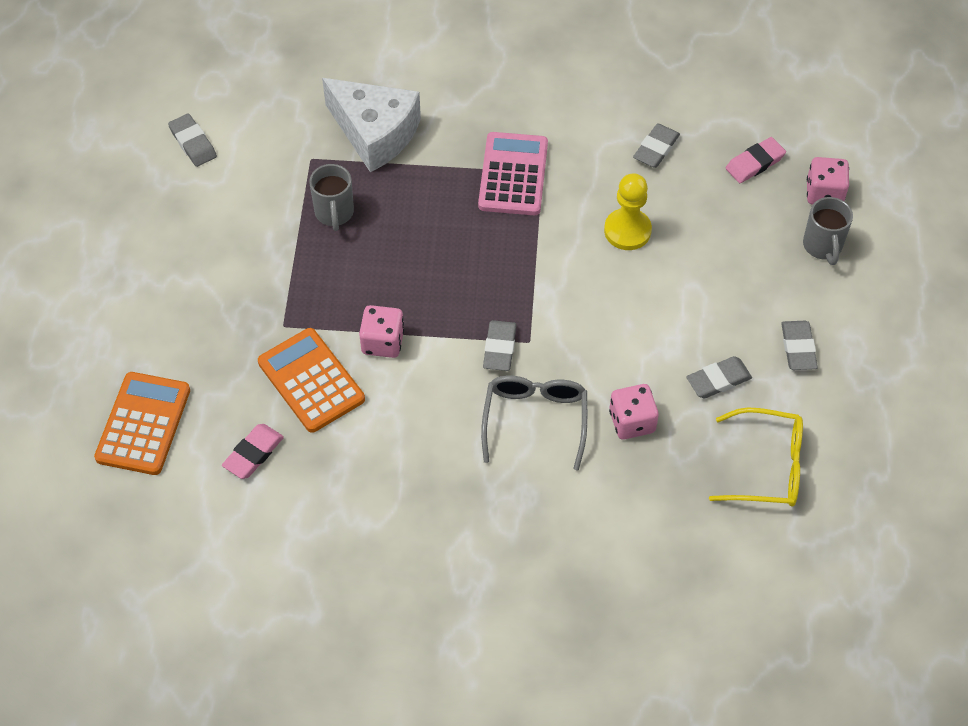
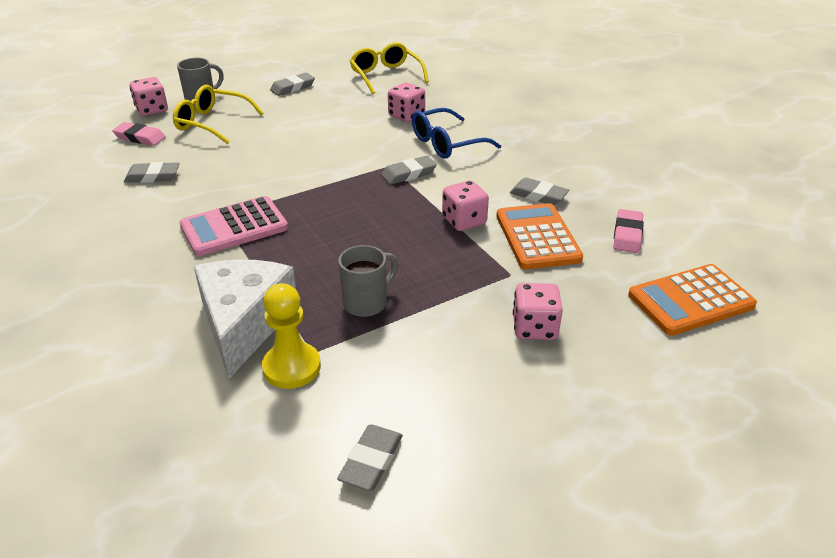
camera: 125 degrees left, 20 degrees down
(214, 298) = (534, 328): none -> pink dice
(253, 453) = (627, 234): pink eraser -> pink eraser turned 75 degrees counterclockwise
(311, 381) = (537, 237): orange calculator -> orange calculator turned 150 degrees clockwise
(535, 420) = (447, 143): grey glasses -> blue glasses
(627, 231) = (250, 162): yellow pawn -> yellow pawn (292, 367)
(718, 380) = (343, 101): grey eraser -> grey eraser (538, 195)
(747, 234) = (213, 123): none -> yellow glasses

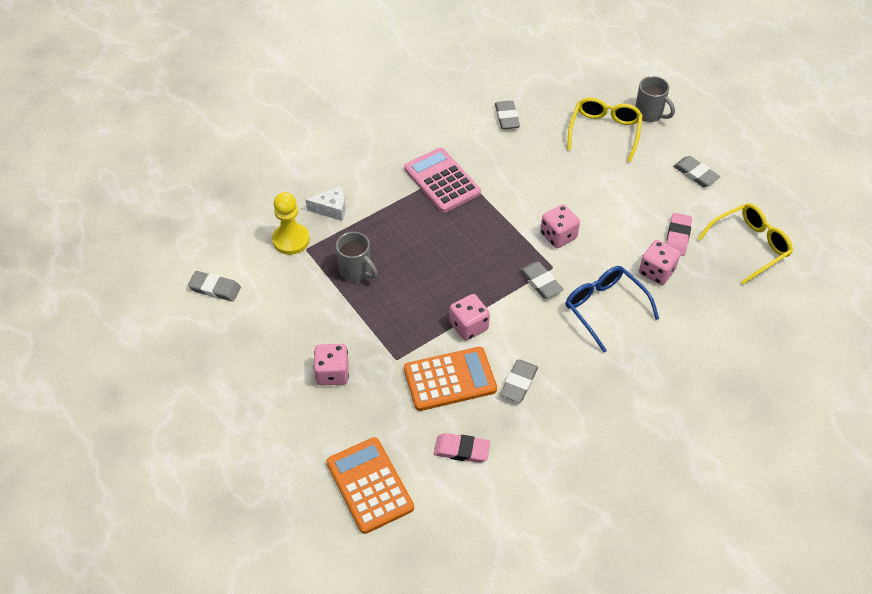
camera: 85 degrees right, 15 degrees up
(140, 137) = (567, 93): pink eraser -> pink eraser (677, 236)
(152, 110) = (620, 87): pink dice -> pink dice (558, 236)
(244, 324) = (331, 209): white cheese -> white cheese, size x0.49

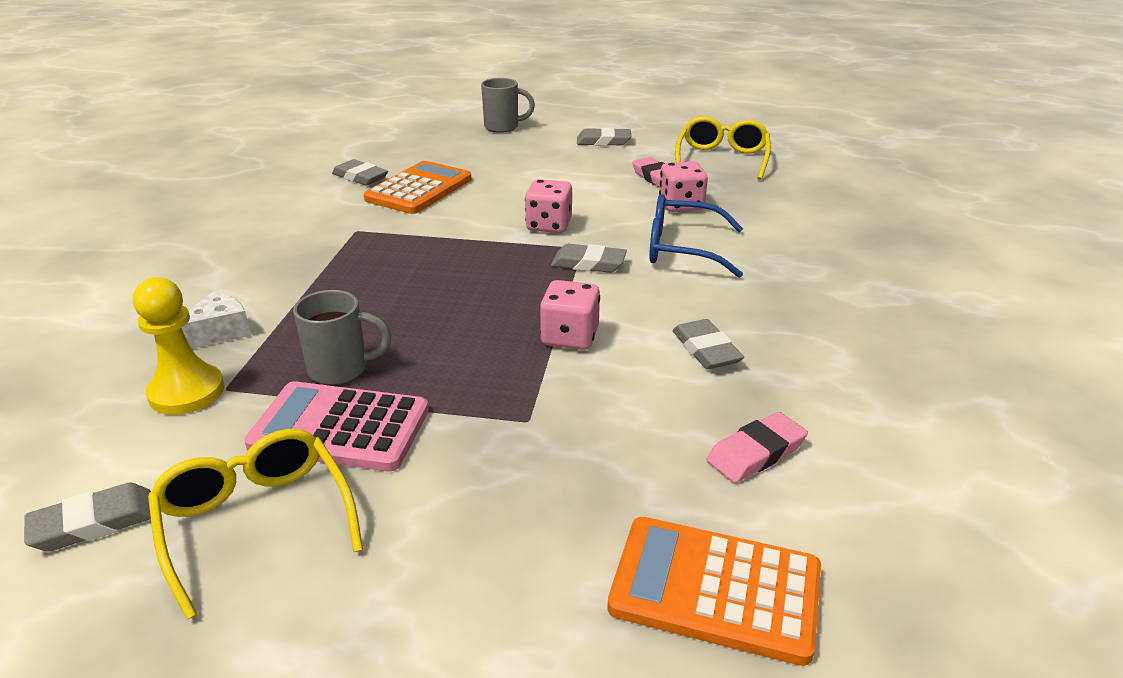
camera: 45 degrees left, 20 degrees down
(332, 373) = (456, 495): pink dice -> none
(442, 181) = (350, 245): pink calculator -> pink calculator (340, 428)
(450, 379) = (627, 396): orange calculator -> orange calculator (419, 189)
(604, 132) = (479, 150): yellow glasses -> yellow glasses (256, 523)

